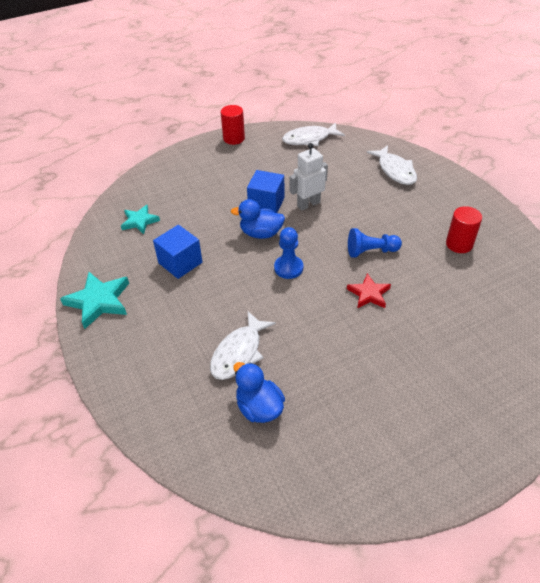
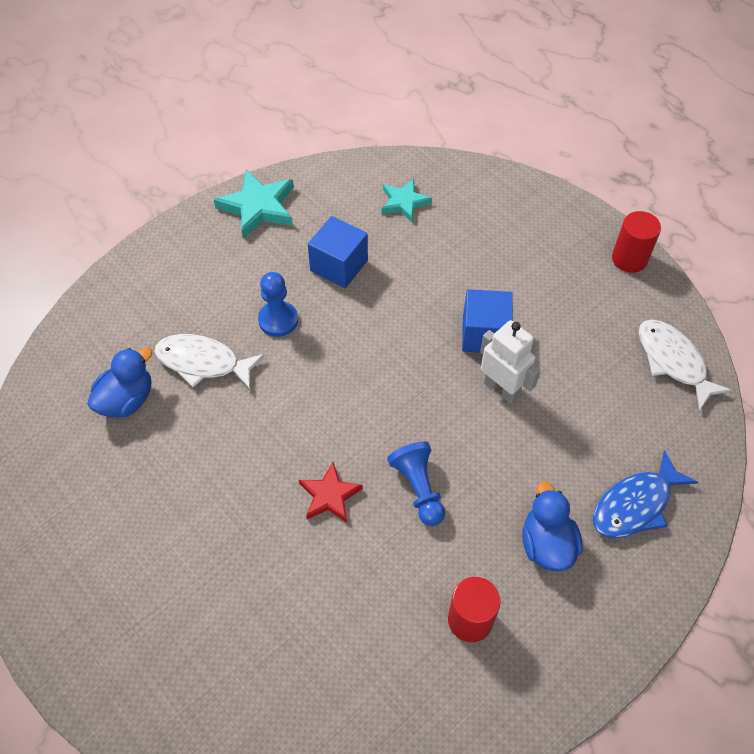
camera: 75 degrees right, 10 degrees up
(261, 233) = (418, 341): blue duck -> blue duck (547, 544)
(288, 268) = (358, 387): blue pawn -> blue pawn (278, 320)
(395, 170) = (635, 505): white fish -> blue fish

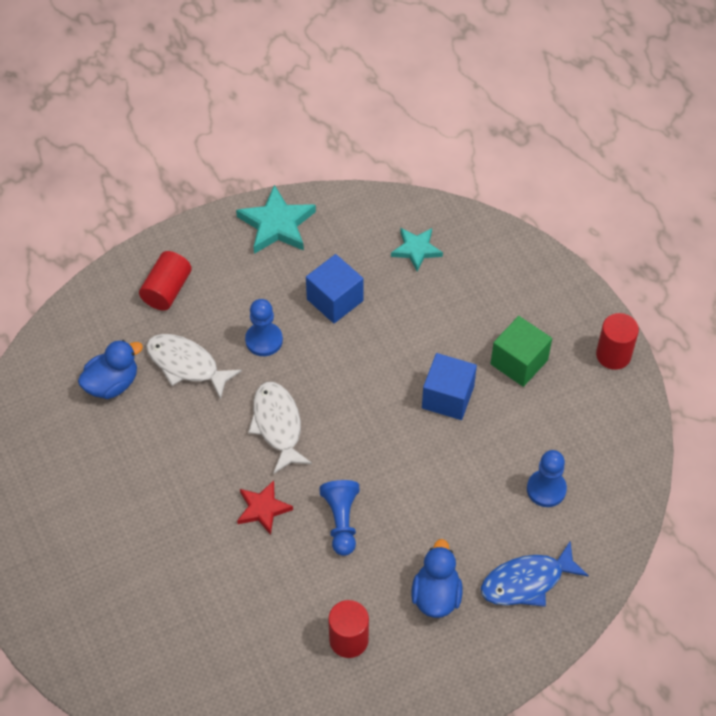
camera: 15 degrees right, 0 degrees up
(162, 292) = (167, 290): none -> red cylinder
(502, 388) = (446, 451): white robot -> none
(542, 285) = (519, 362): none -> green cube
(617, 403) = (546, 489): none -> blue pawn
(673, 361) = (614, 463): white fish -> white fish (277, 425)

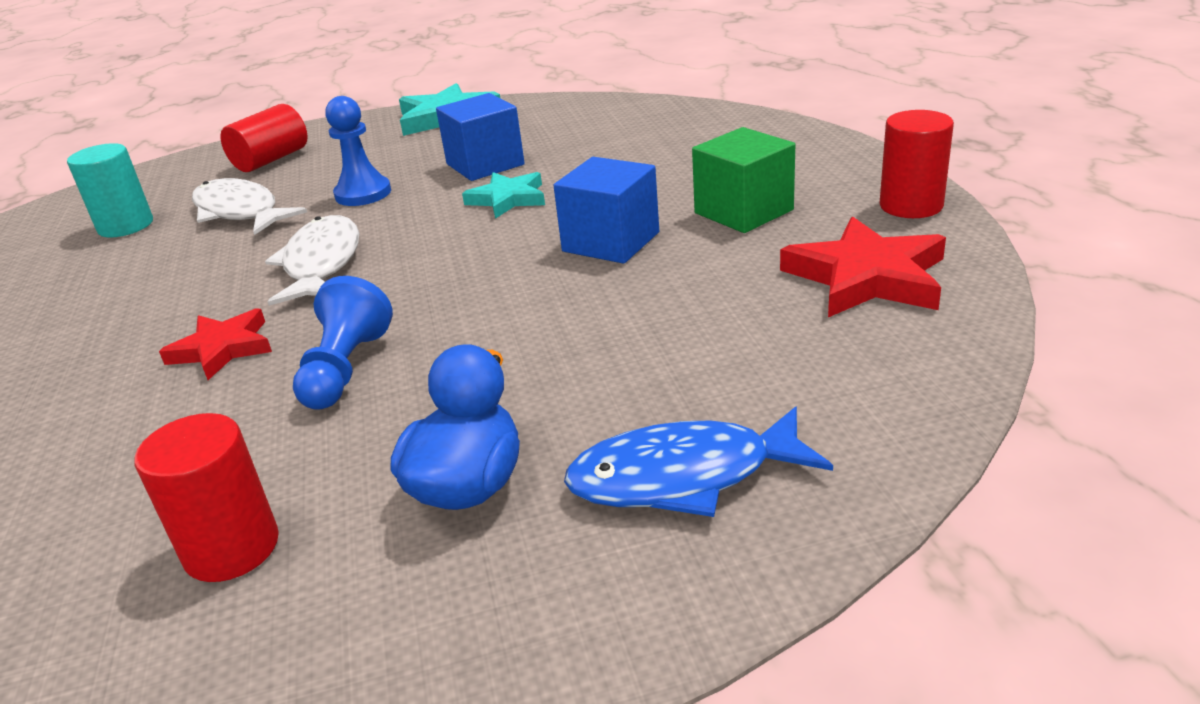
camera: 15 degrees right, 25 degrees down
(112, 384) = (126, 226): blue duck -> turquoise cylinder
(416, 250) = (620, 130): turquoise star -> turquoise star (508, 199)
(546, 489) = (760, 344): blue pawn -> none
(593, 429) = (867, 277): none -> red star

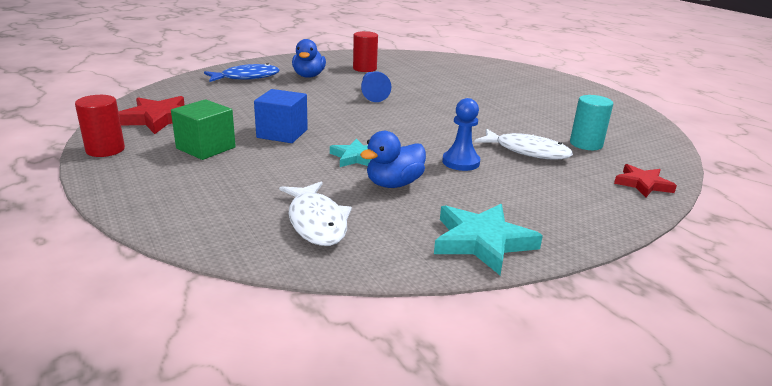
camera: 160 degrees right, 5 degrees down
(222, 349) = (431, 99): red star -> red star (642, 184)
(271, 160) = (581, 192): red cylinder -> none
(321, 264) = (431, 125): white fish -> white fish (317, 222)
(485, 164) = (394, 184): blue cube -> blue duck

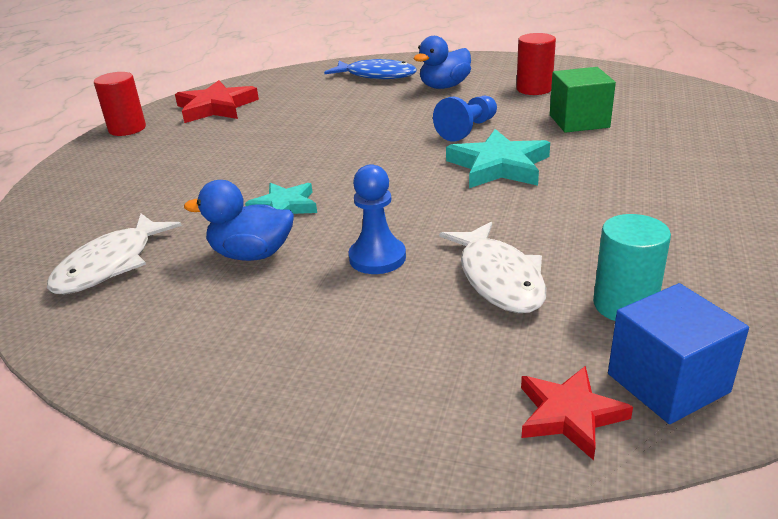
camera: 50 degrees right, 5 degrees up
(206, 148) = (190, 150): green cube -> green cube (579, 121)
(282, 133) = (277, 154): blue cube -> blue cube (667, 383)
(482, 241) = (183, 368): turquoise star -> turquoise star (499, 166)

